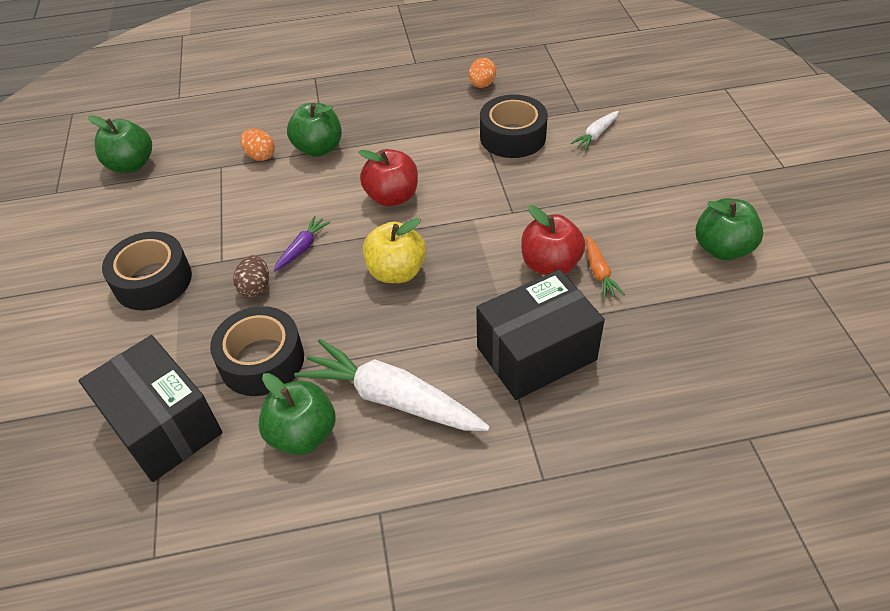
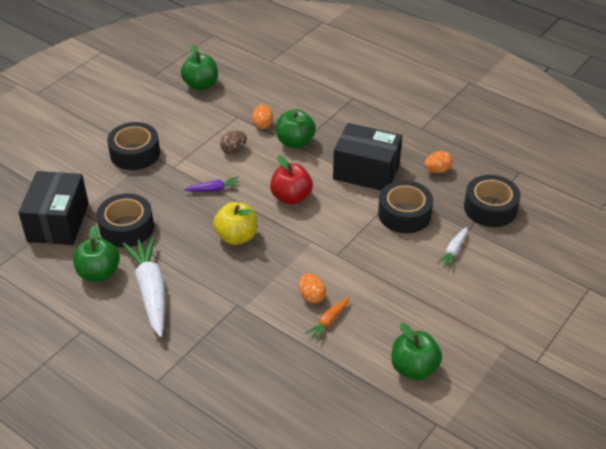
camera: 45 degrees right, 5 degrees down
(255, 287) = (169, 192): brown egg -> brown egg (234, 150)
(536, 353) = (238, 329): black box -> black box (366, 171)
(550, 265) = (311, 296): red apple -> orange egg
(568, 84) = (490, 208): none -> black tape
(596, 135) = (453, 251): white carrot -> white carrot turned 60 degrees counterclockwise

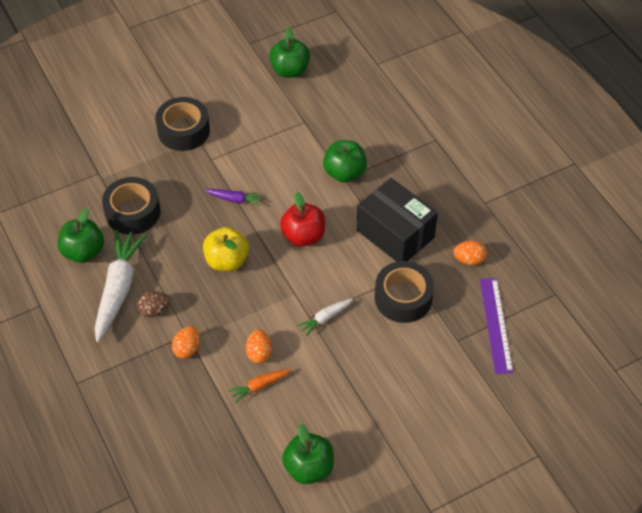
camera: 25 degrees right, 10 degrees up
(58, 222) = (76, 183): black box -> none
(234, 150) = (279, 161): brown egg -> brown egg (154, 310)
(262, 125) = (324, 140): orange egg -> orange egg (187, 349)
(453, 251) = (427, 358): white carrot -> white carrot (325, 318)
(490, 208) = (495, 325): black tape -> purple ruler

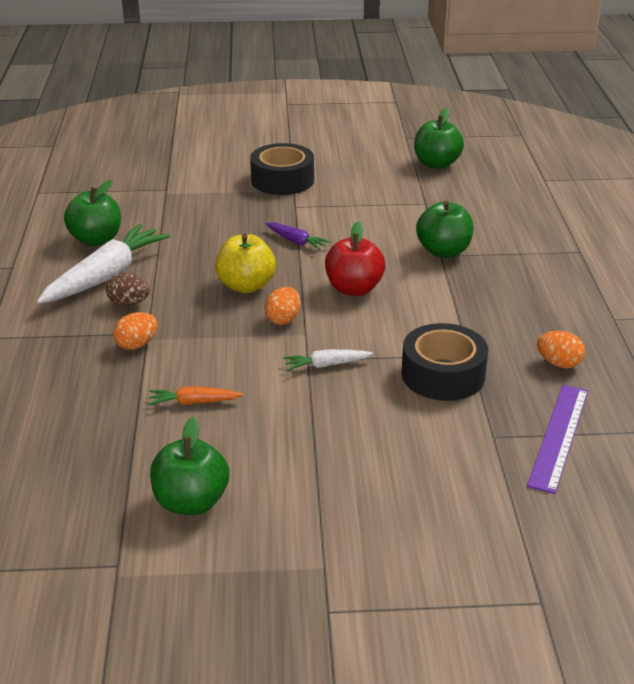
camera: 25 degrees right, 20 degrees down
(133, 212) = (175, 224): black tape -> none
(259, 353) = (218, 373): orange egg -> orange egg (283, 319)
(395, 234) = (472, 316): black box -> none

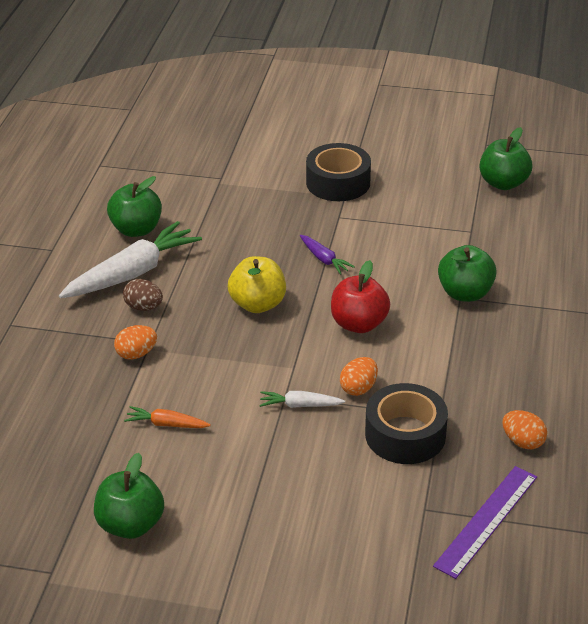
camera: 15 degrees right, 5 degrees up
(283, 319) = (279, 348): orange egg -> orange egg (358, 388)

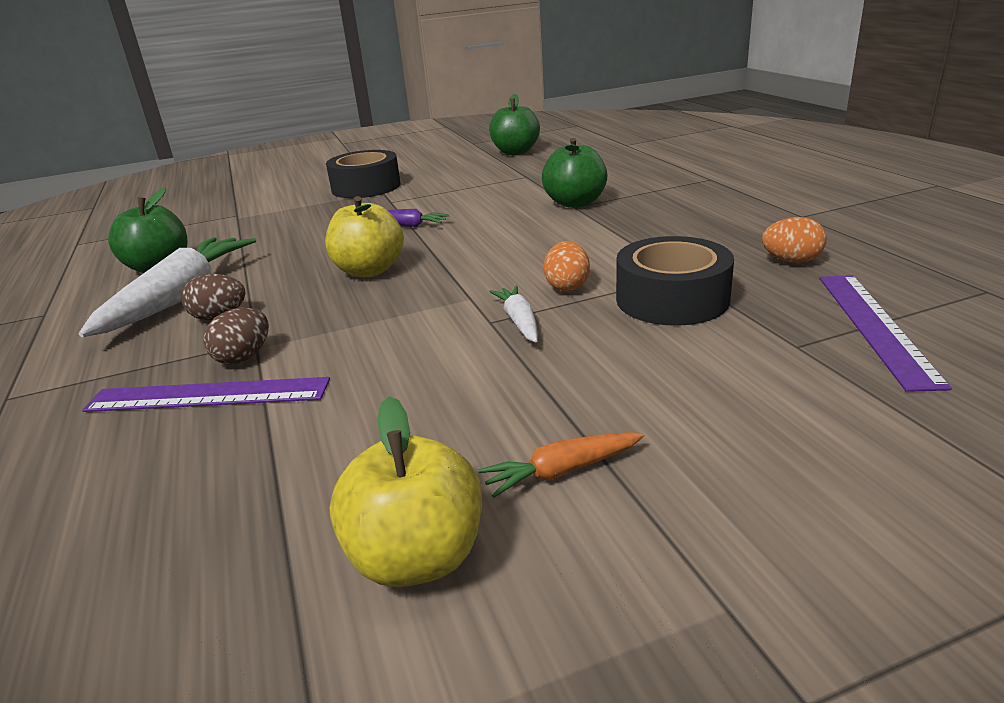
camera: 30 degrees left, 10 degrees down
(103, 376) = (208, 395): none -> purple ruler
(131, 524) = (417, 557): green apple -> yellow apple
(136, 354) = (244, 357): orange egg -> brown egg
(167, 424) = (356, 405): orange carrot -> orange carrot (562, 471)
(300, 405) = (519, 322): white carrot -> white carrot turned 105 degrees clockwise
(359, 324) = (501, 248): red apple -> none

